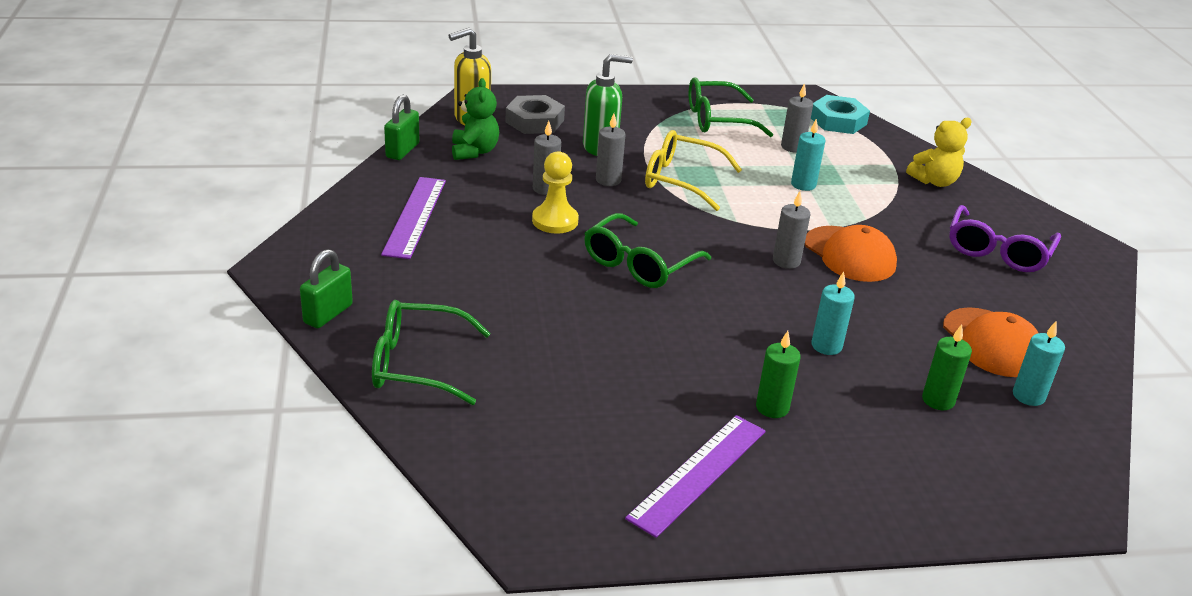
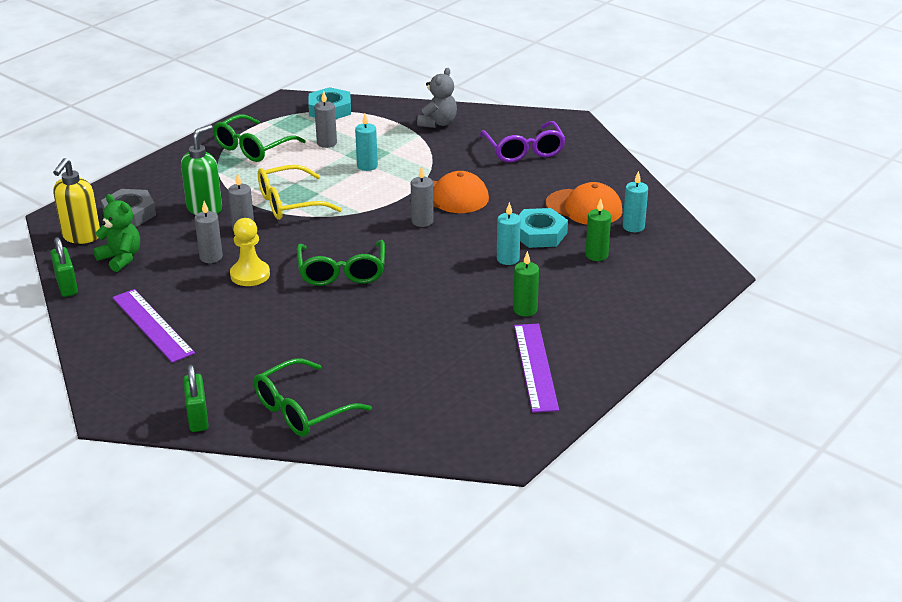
camera: 40 degrees left, 0 degrees up
(899, 341) = (539, 234): none -> turquoise nut
(934, 181) = (438, 123): yellow teddy bear -> grey teddy bear

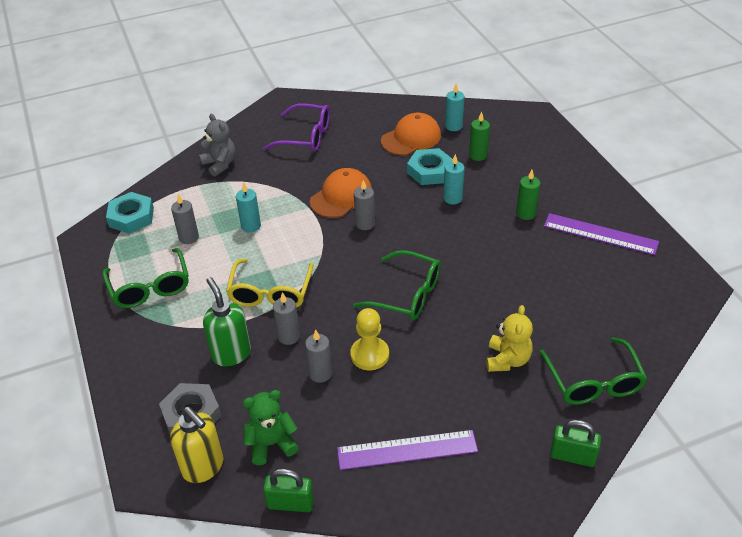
camera: 60 degrees left, 10 degrees up
(296, 351) = (507, 360): none -> yellow teddy bear

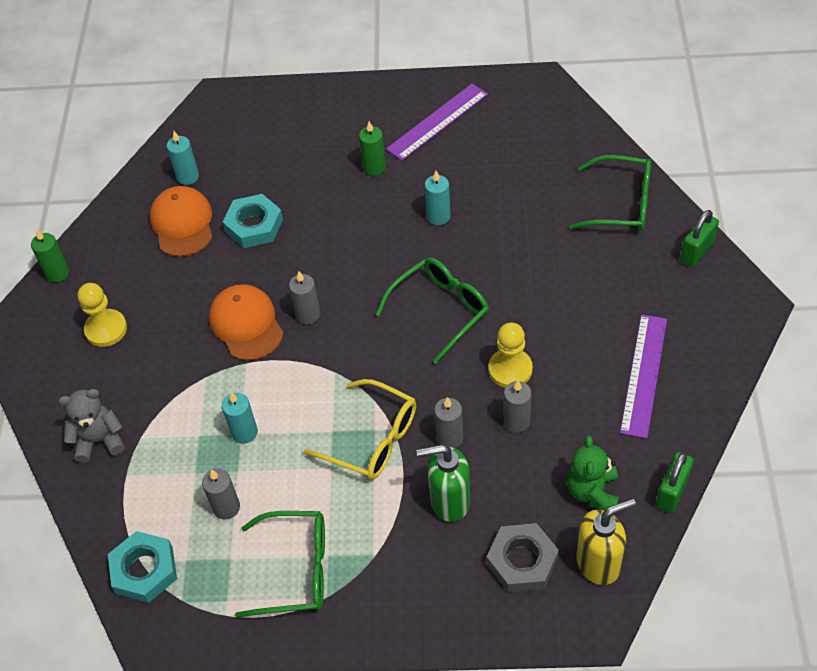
camera: 65 degrees left, 10 degrees up
(306, 136) = (106, 329): purple glasses -> yellow pawn
(452, 198) = (313, 221): turquoise candle -> turquoise candle (438, 216)
(478, 155) = (255, 173): green candle -> green candle (58, 273)
(507, 360) = (567, 257): yellow teddy bear -> none

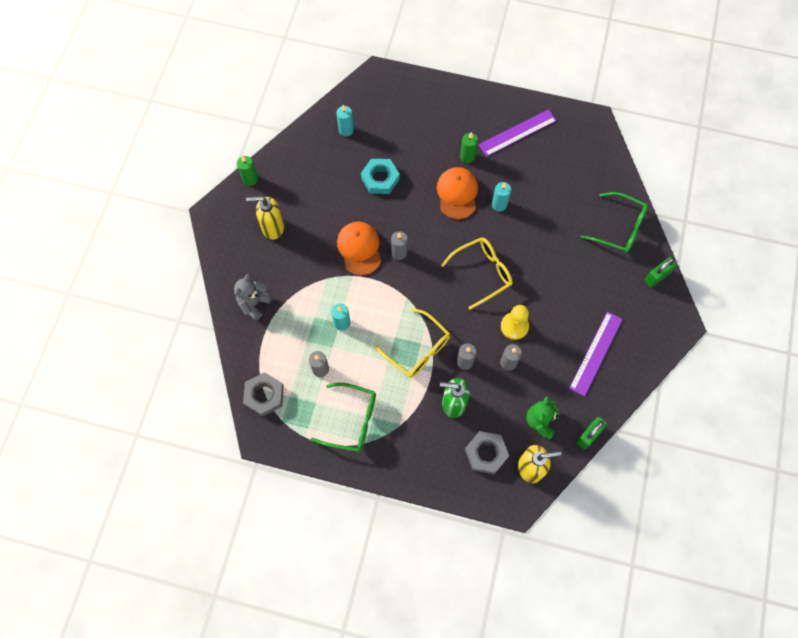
camera: 10 degrees right, 15 degrees up
(99, 440) = (254, 303): grey teddy bear -> grey teddy bear turned 60 degrees counterclockwise
(106, 329) = (272, 228): yellow pawn -> yellow soap dispenser
(144, 570) = (264, 395): turquoise nut -> grey nut
(182, 224) = (335, 164): orange cap -> orange cap (457, 194)
(440, 310) = (482, 272): green glasses -> yellow glasses

